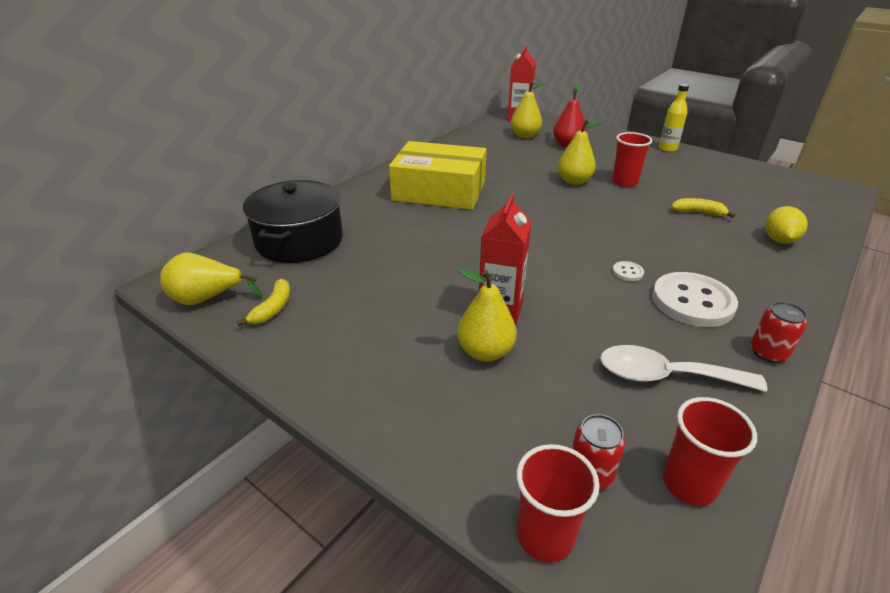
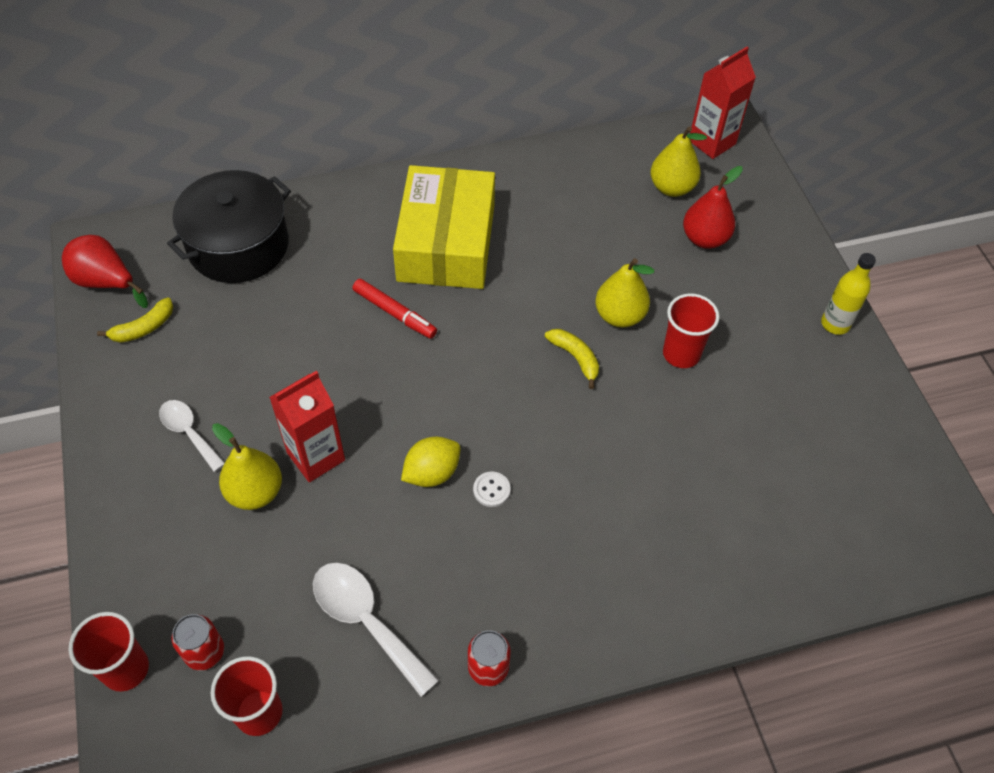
camera: 35 degrees right, 20 degrees up
(207, 299) = (106, 282): yellow pear -> red pear
(387, 346) = (189, 432): none -> white spoon
(439, 191) = (446, 243): yellow box -> yellow box turned 45 degrees clockwise
(451, 228) = (394, 313): none -> red marker
(692, 302) = (503, 568): white button -> none
(698, 212) = (696, 460): yellow banana -> yellow banana (575, 358)
(779, 240) = (727, 560): yellow lemon -> yellow lemon (432, 473)

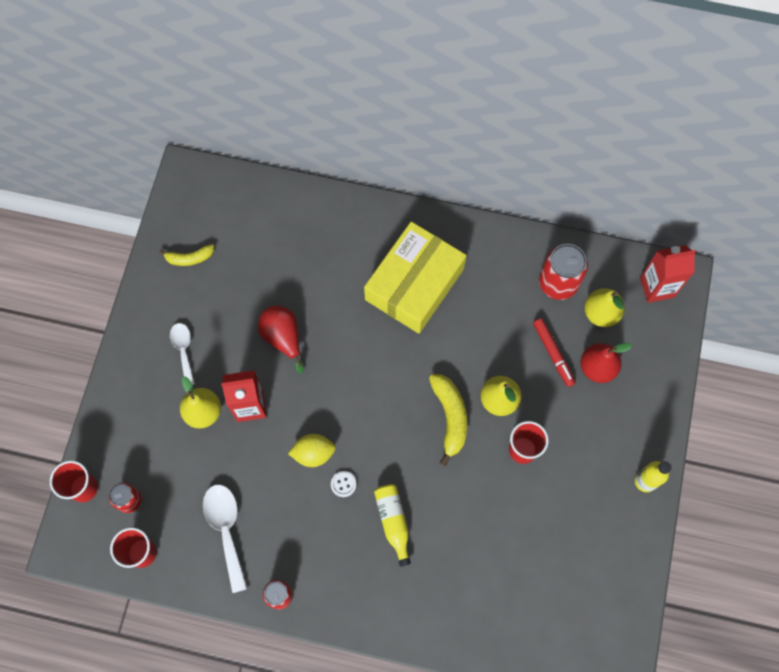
camera: 30 degrees right, 15 degrees up
(106, 282) = (181, 210): red pear -> red pear (283, 337)
(238, 245) = (277, 220): black pot -> none
(394, 313) = (351, 324): red marker -> red marker (553, 354)
(575, 358) = (450, 417): yellow banana -> yellow banana, size x1.60
(581, 503) = (393, 522): none -> yellow bottle
(606, 178) = (558, 283): none -> red can

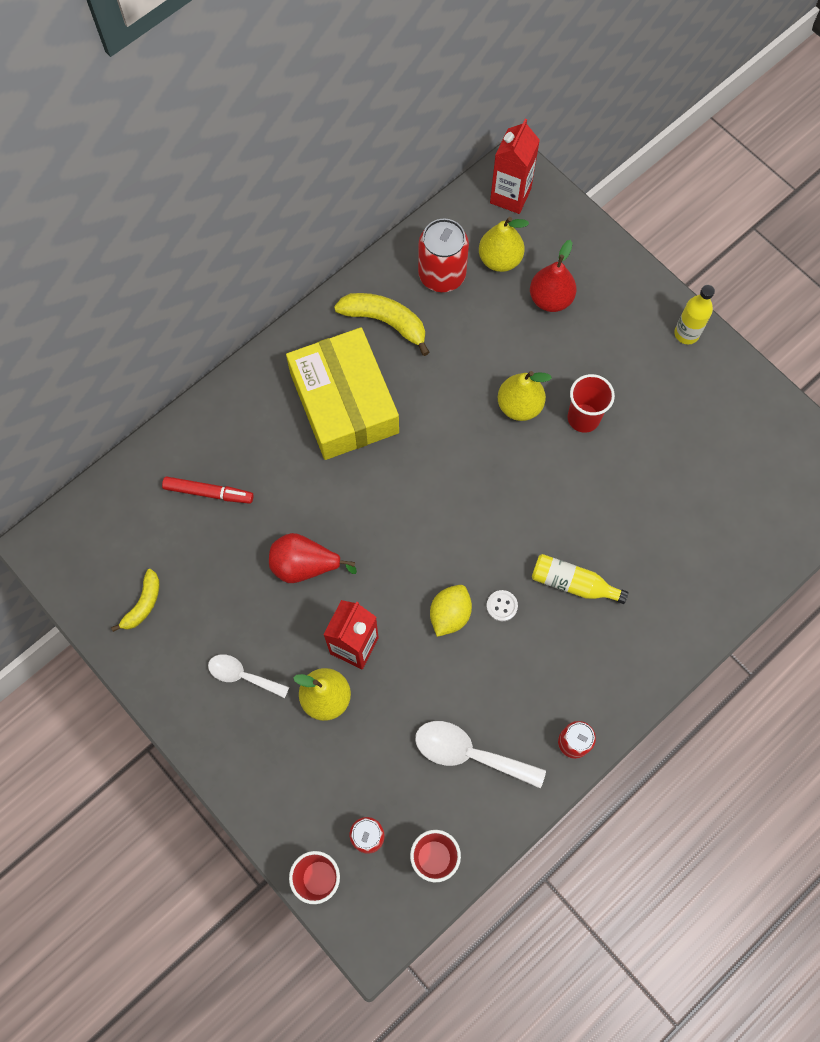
camera: 55 degrees left, 0 degrees up
(450, 417) = (505, 461): yellow banana -> yellow banana (385, 322)
(553, 354) = (509, 327): red marker -> red marker (208, 492)

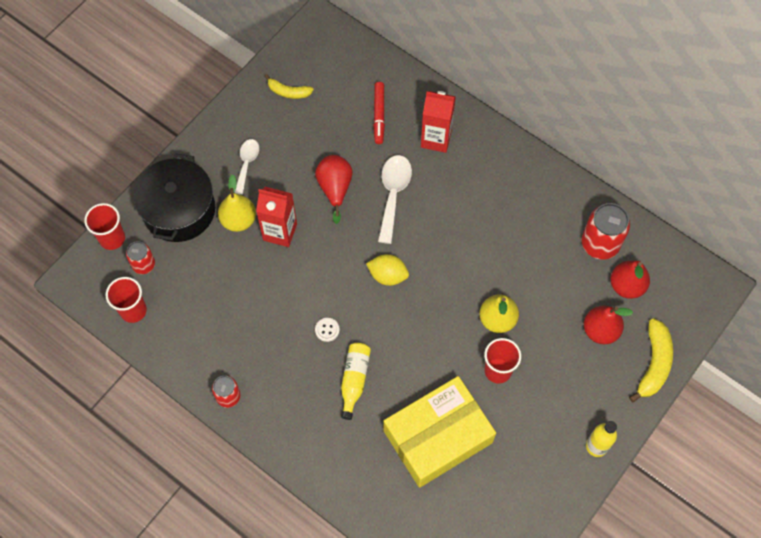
camera: 80 degrees right, 5 degrees down
(294, 778) = (179, 210): none -> black pot
(344, 403) = (470, 192): yellow box -> yellow box (437, 436)
(385, 322) = (546, 209): yellow banana -> yellow banana (653, 364)
(450, 614) = (314, 294): yellow lemon -> yellow lemon (387, 275)
(469, 753) = (210, 323): white spoon -> white spoon (393, 194)
(500, 259) = (626, 286): yellow pear -> red pear
(510, 196) = (690, 285): red carton -> red carton (436, 139)

